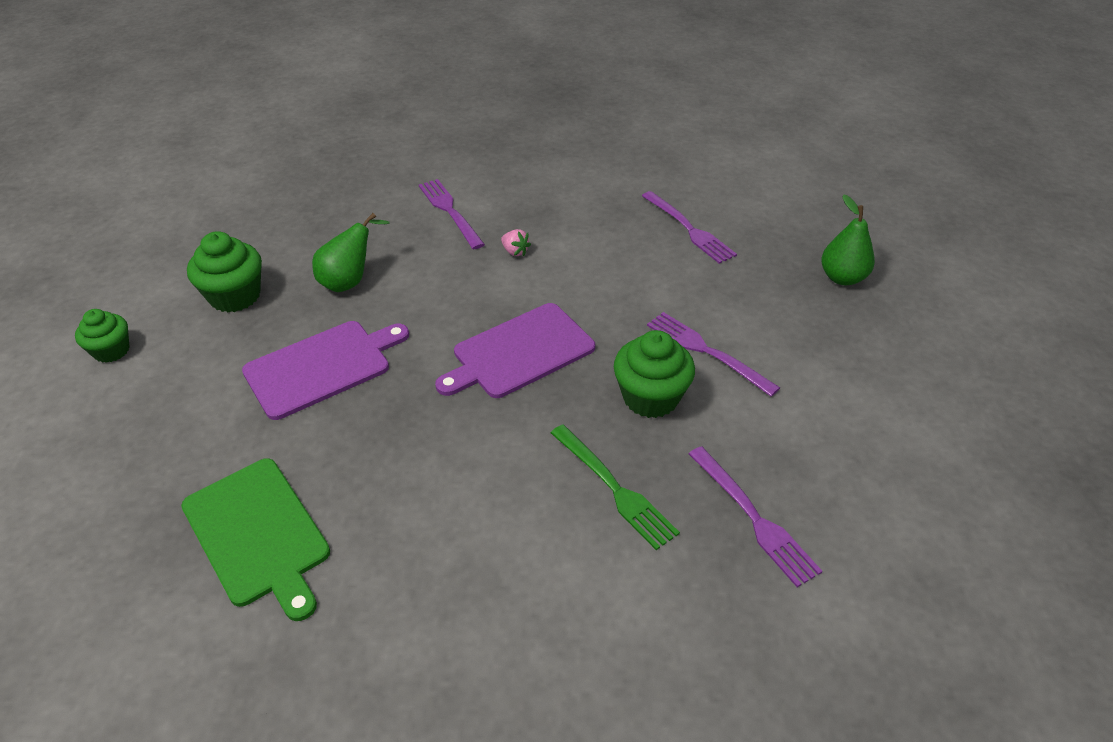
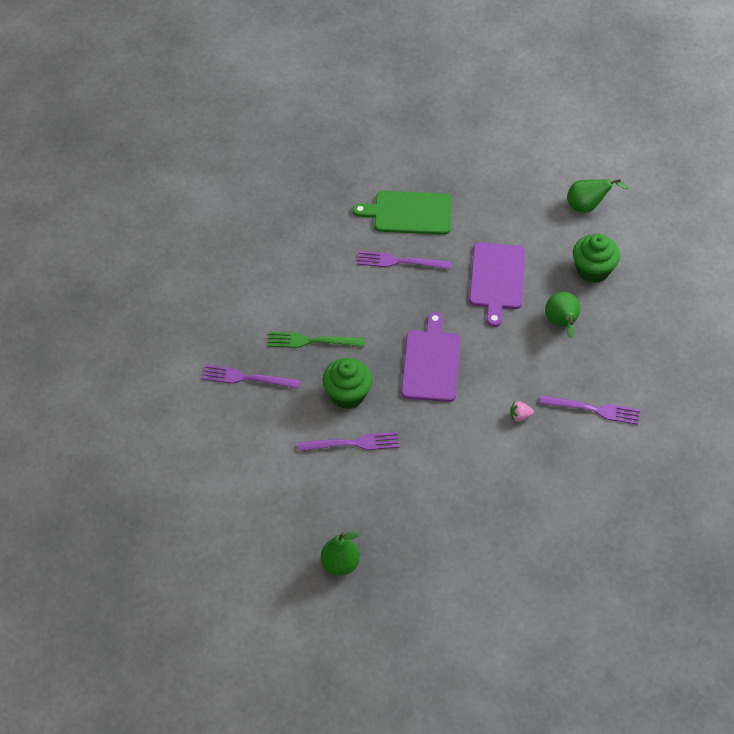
camera: 130 degrees right, 10 degrees up
(111, 350) = (587, 206): green cupcake -> green pear
(690, 230) = (458, 524): purple fork -> purple fork (399, 262)

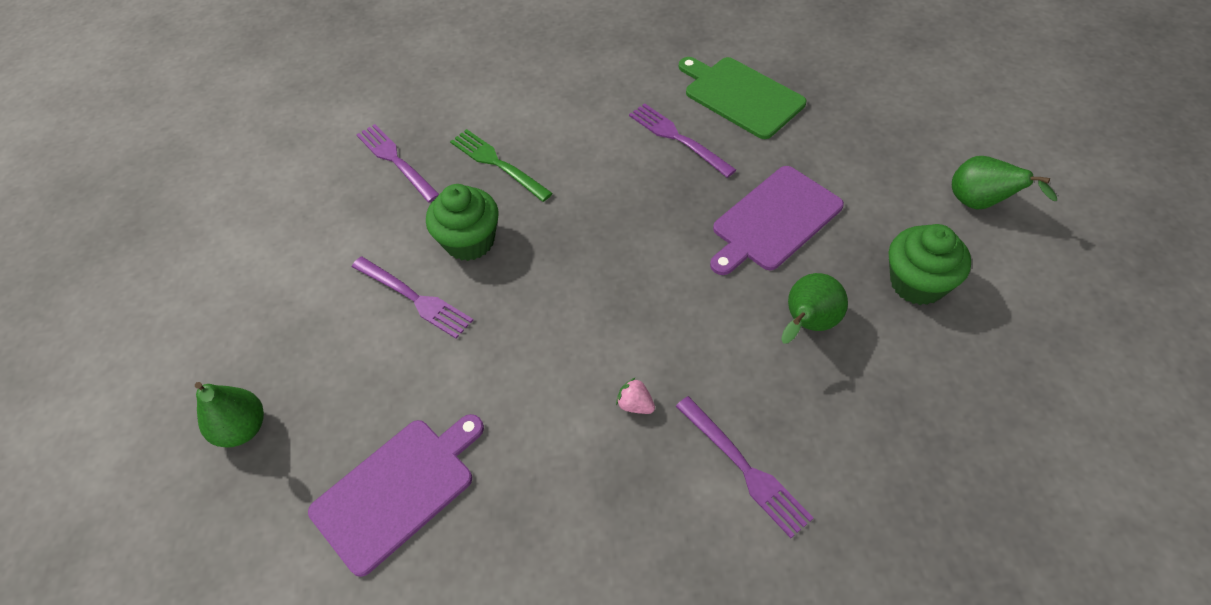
camera: 45 degrees right, 0 degrees up
(431, 363) = (596, 266): purple cutting board -> purple cutting board (397, 490)

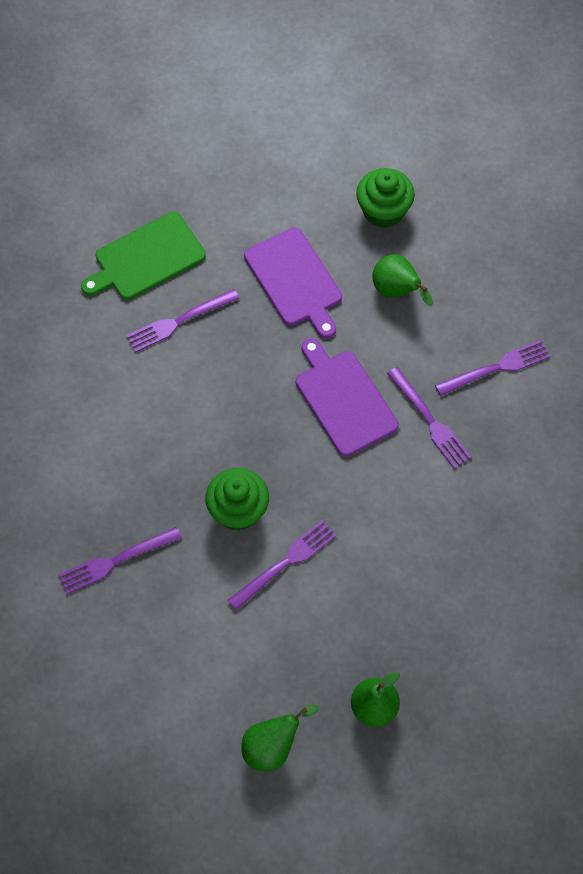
camera: 80 degrees left, 10 degrees up
(397, 490) = (456, 594): purple cutting board -> purple cutting board (344, 399)
(496, 163) = (153, 473): green fork -> none
(635, 405) = (431, 421): pink strawberry -> purple fork
(980, 203) = (326, 141): green pear -> green pear (272, 747)

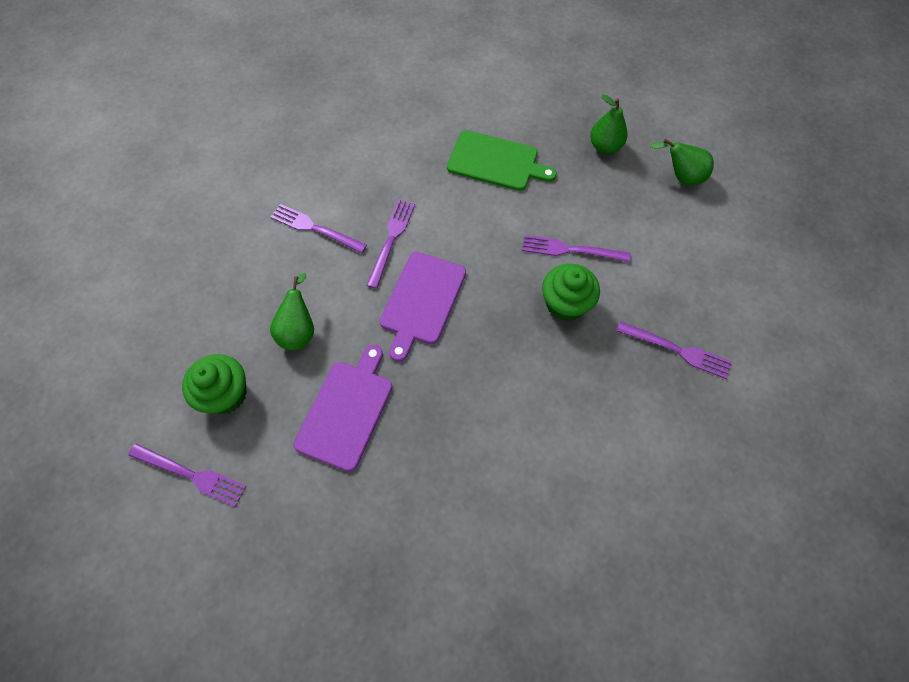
camera: 130 degrees left, 0 degrees up
(146, 258) = (422, 552): green cutting board -> green cutting board (496, 161)
(178, 322) = (459, 470): purple fork -> purple fork (192, 475)

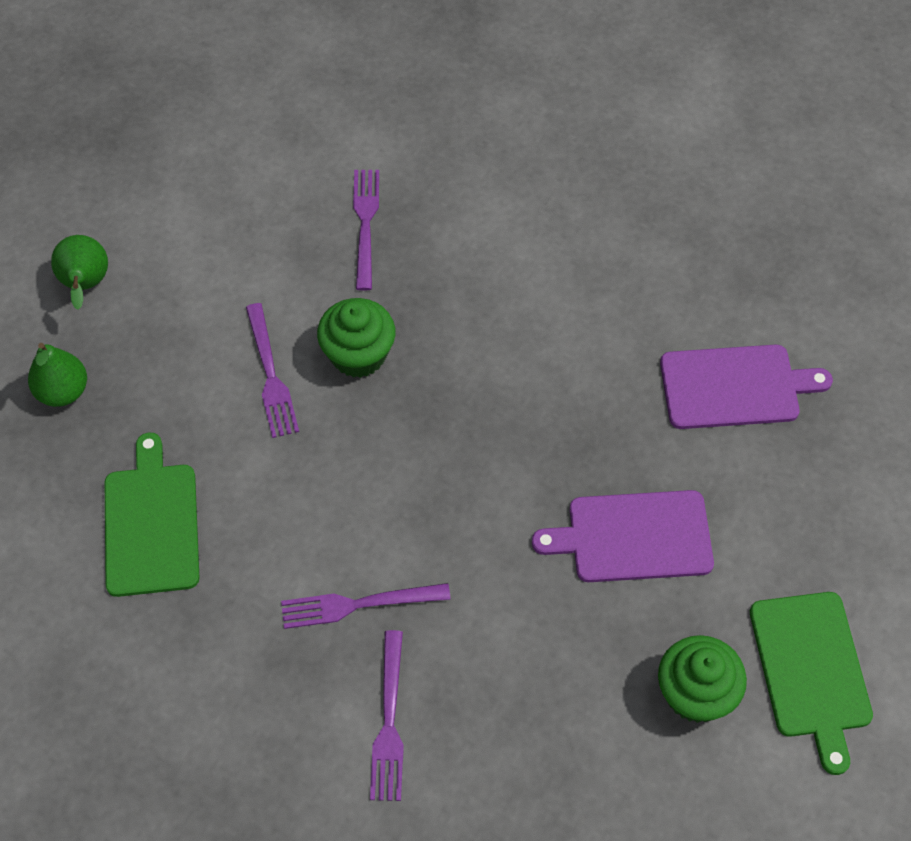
camera: 115 degrees left, 5 degrees down
(192, 475) = (811, 670): purple fork -> green cutting board
(299, 331) = (561, 652): green pear -> none
(422, 301) = (438, 520): purple cutting board -> purple cutting board (735, 387)

